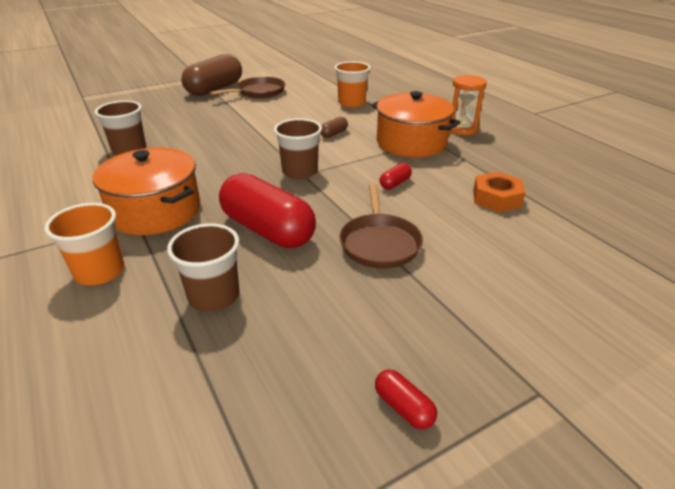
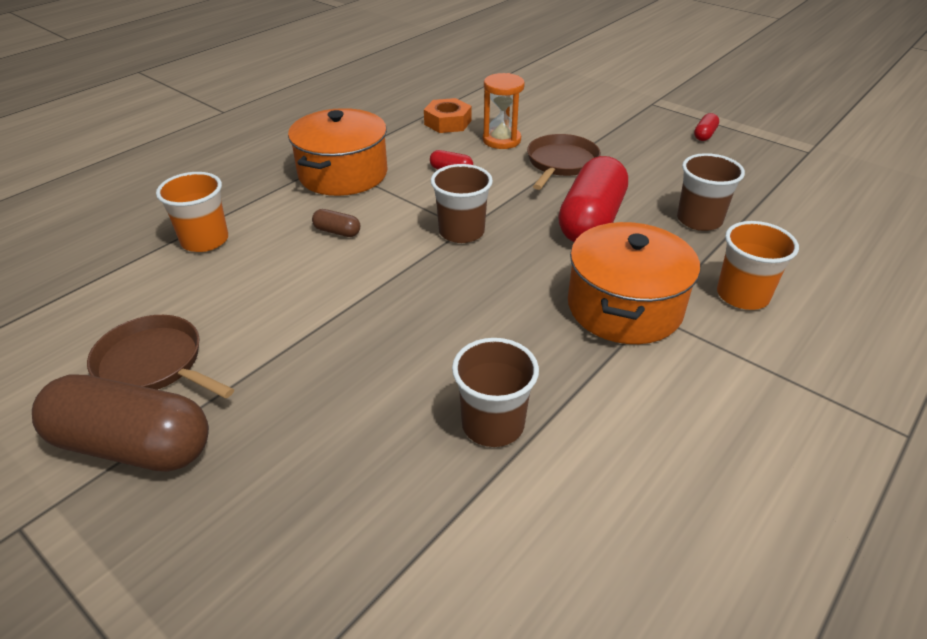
camera: 110 degrees left, 5 degrees up
(379, 243) = (561, 163): brown pan -> brown pan turned 45 degrees counterclockwise
(462, 129) = (288, 148): orange hourglass -> orange hourglass (501, 140)

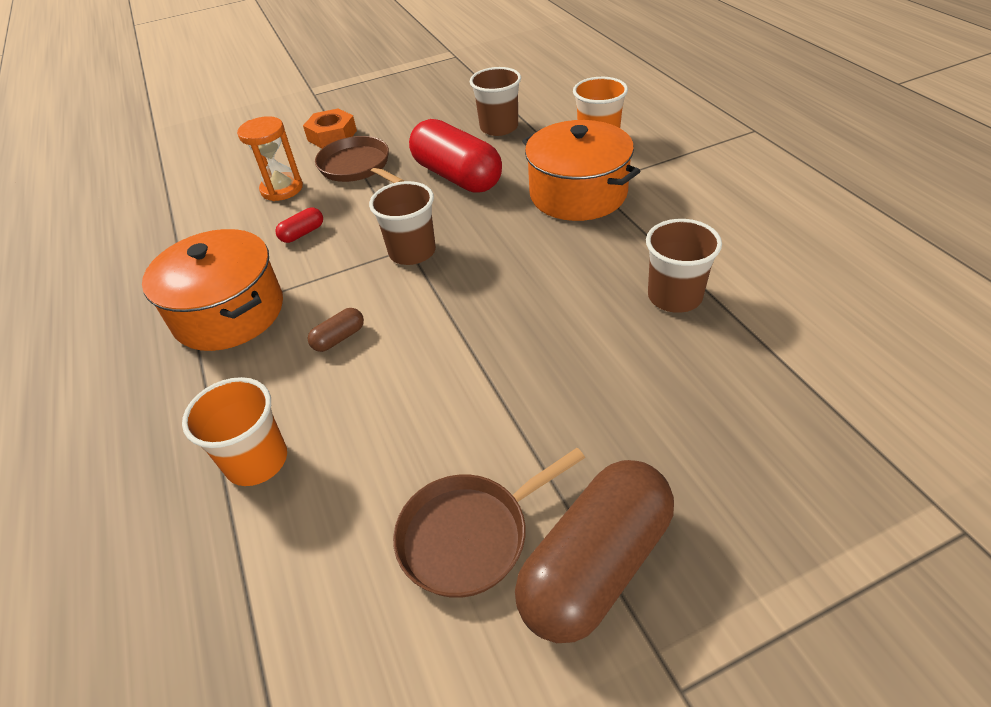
camera: 60 degrees left, 5 degrees up
(447, 122) = (208, 214): orange nut -> orange nut (332, 135)
(704, 135) = (389, 87): red capsule -> none

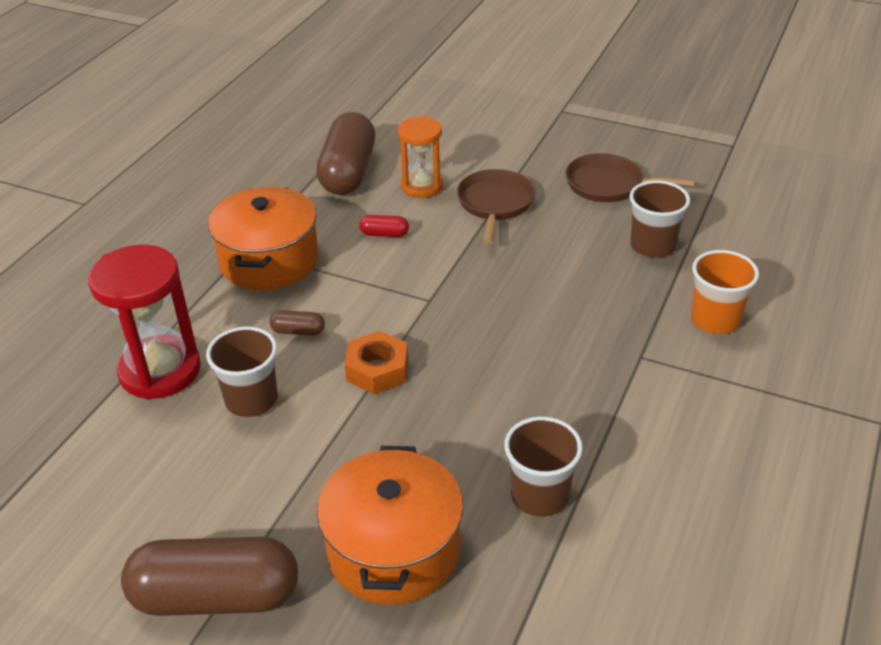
camera: 45 degrees right, 5 degrees down
(202, 216) = (348, 172): none -> brown capsule
(257, 461) = (160, 370): orange cup -> red hourglass
(332, 135) = (518, 161): orange nut -> orange nut (377, 370)
(412, 252) = (427, 305): brown cup -> brown cup (251, 400)
(457, 176) = (550, 267): red capsule -> none
(470, 535) = (188, 515): brown pan -> brown pan (609, 185)
(578, 194) = (614, 354): orange pot -> orange pot (393, 549)

